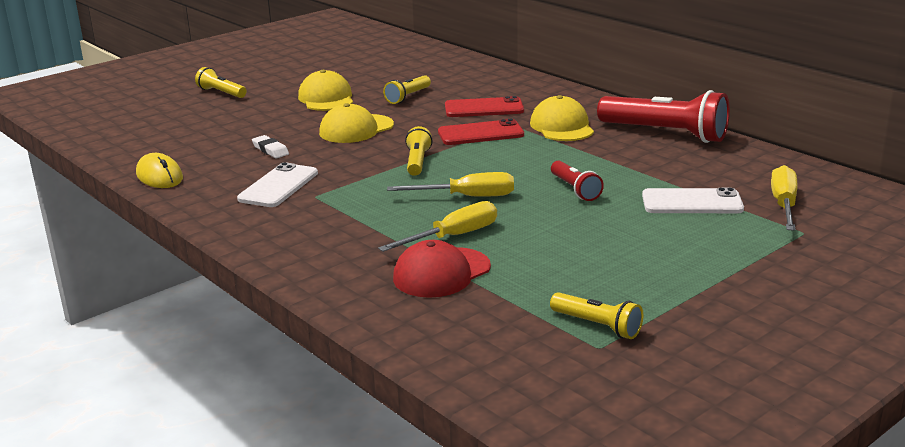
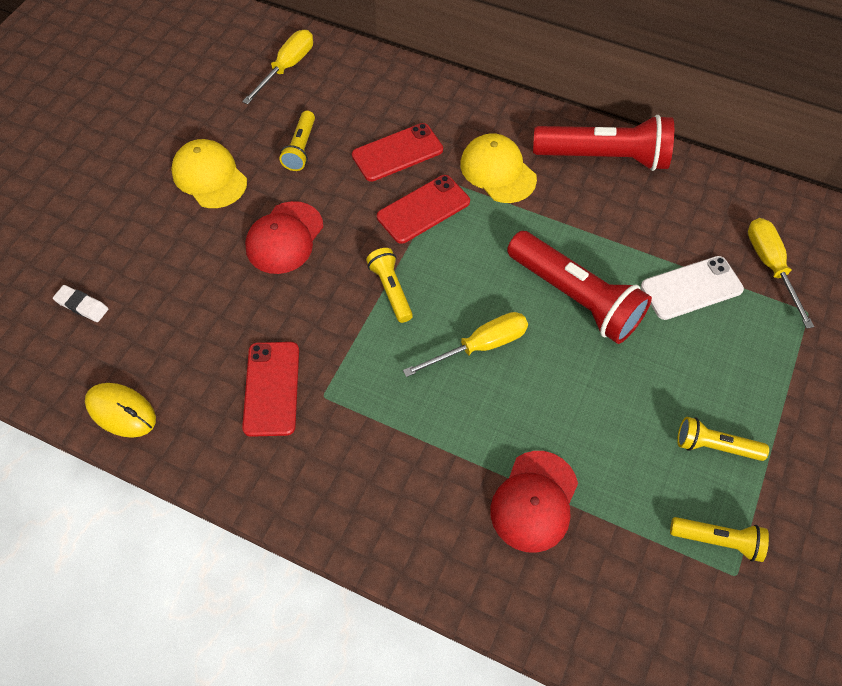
camera: 25 degrees left, 35 degrees up
(221, 93) = (73, 197): yellow flashlight -> yellow flashlight (715, 446)
(270, 150) = (215, 313): white eraser -> white eraser (82, 305)
(278, 186) = (272, 388): white phone -> red phone
(356, 129) = (284, 238): yellow cap -> red cap
(453, 236) = (508, 429): yellow screwdriver -> yellow screwdriver (287, 68)
(575, 189) = (575, 297): red flashlight -> red flashlight, size x1.93

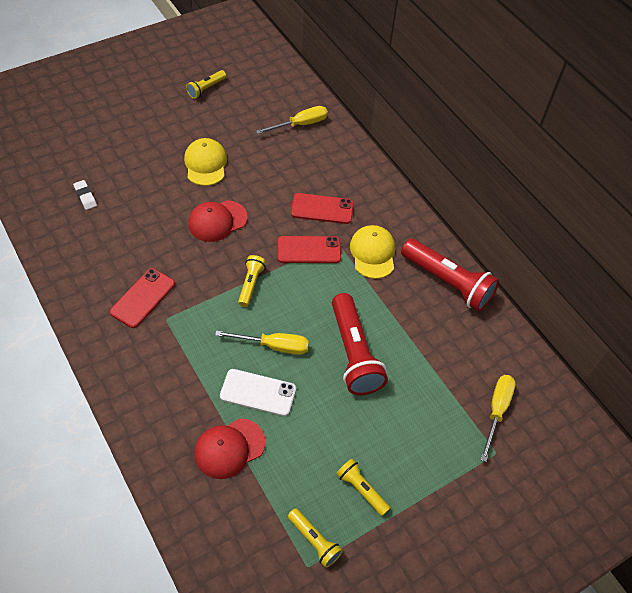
camera: 30 degrees right, 5 degrees down
(121, 411) = (60, 263): yellow mouse -> none
(301, 148) = (269, 176): yellow flashlight -> yellow flashlight (206, 89)
(691, 288) = (432, 392): white phone -> white phone (258, 392)

